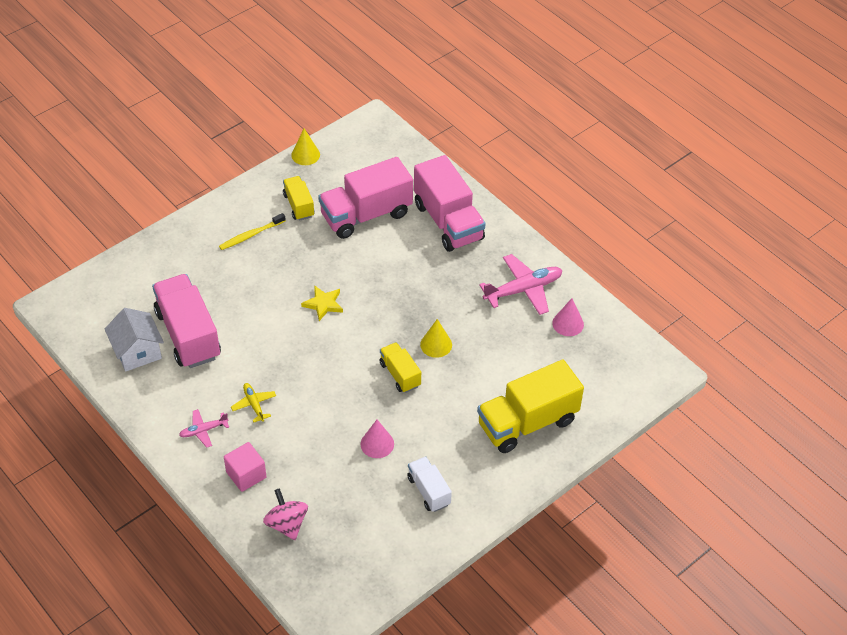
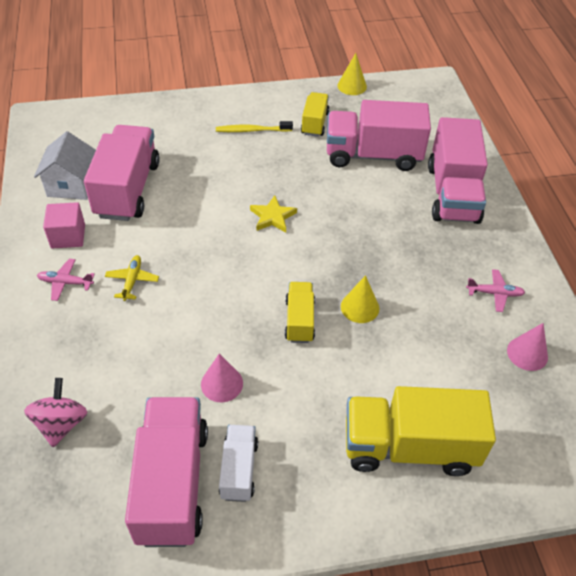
camera: 30 degrees right, 0 degrees up
(246, 475) = (66, 347): pink cube -> pink cube (68, 236)
(392, 520) = (172, 483): none -> pink truck
(523, 290) = (494, 293): pink plane -> pink plane, size x0.54

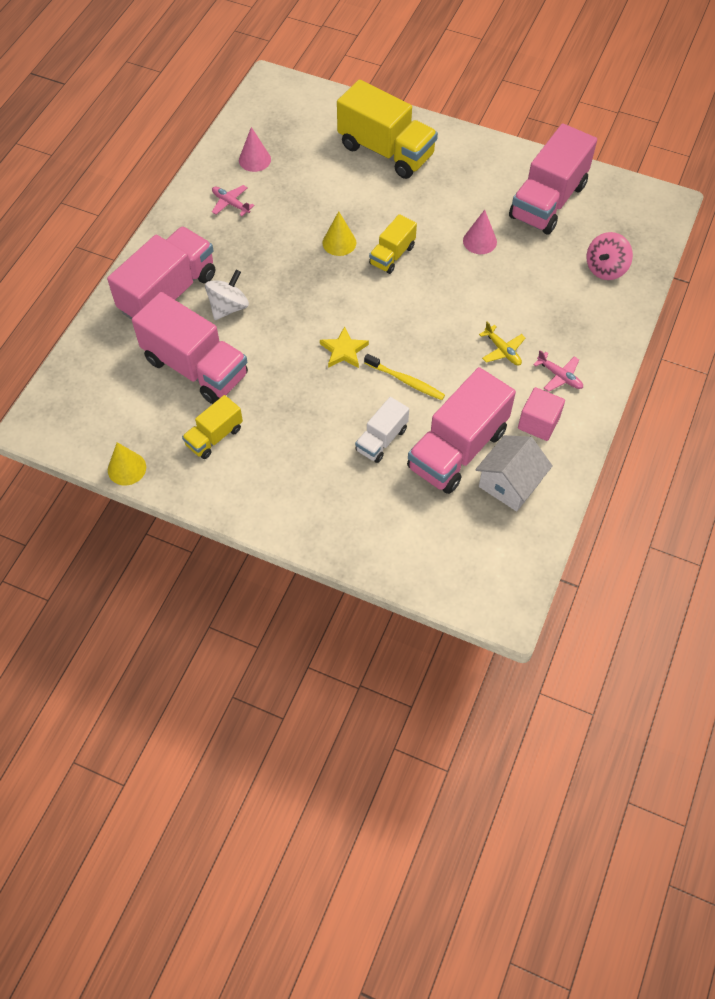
camera: 145 degrees left, 10 degrees up
(132, 281) = (502, 350): yellow plane -> yellow plane turned 75 degrees counterclockwise
(239, 470) = (501, 189): white truck -> white truck (381, 439)
(252, 130) = (285, 461): yellow toothbrush -> yellow toothbrush (405, 381)
(395, 205) = (228, 307): none -> white spinning top

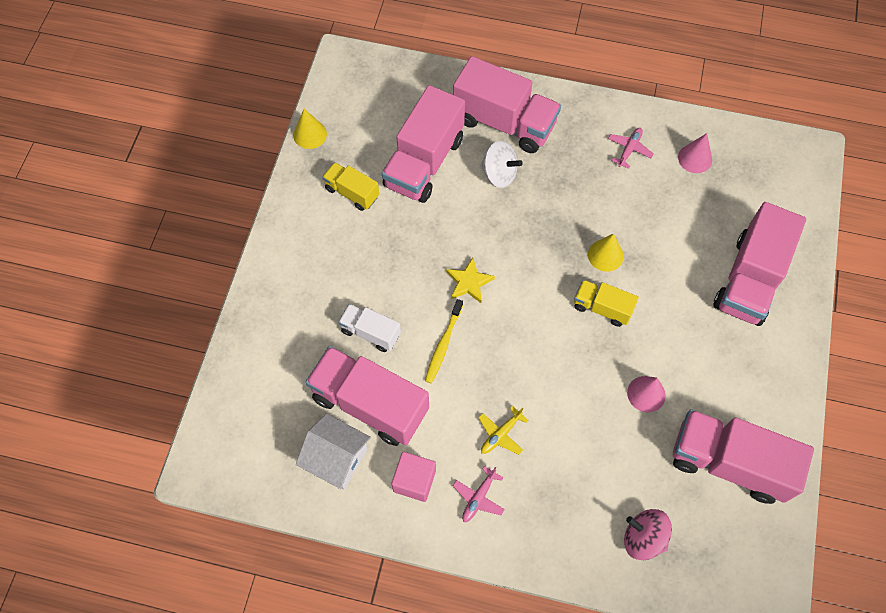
camera: 80 degrees right, 5 degrees up
(386, 151) = (749, 279): yellow truck -> pink truck

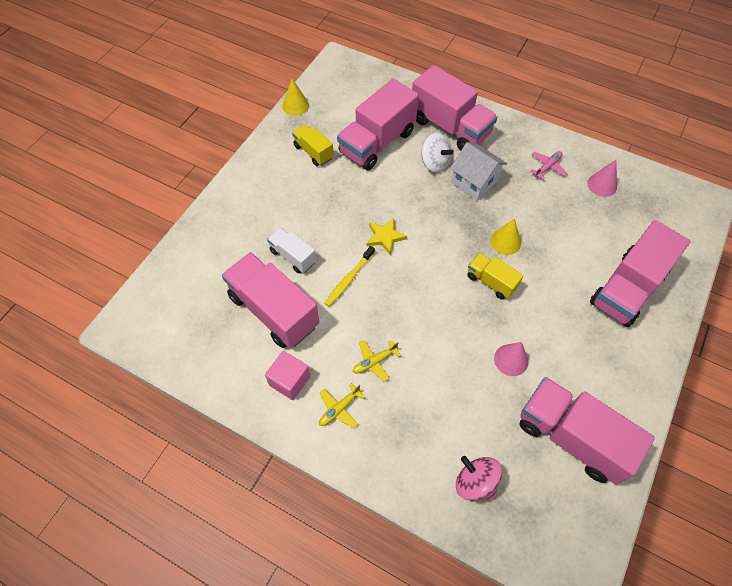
camera: 15 degrees right, 5 degrees down
(337, 459) = (232, 347): white house -> white house (474, 182)
(478, 497) = (339, 409): pink plane -> yellow plane

